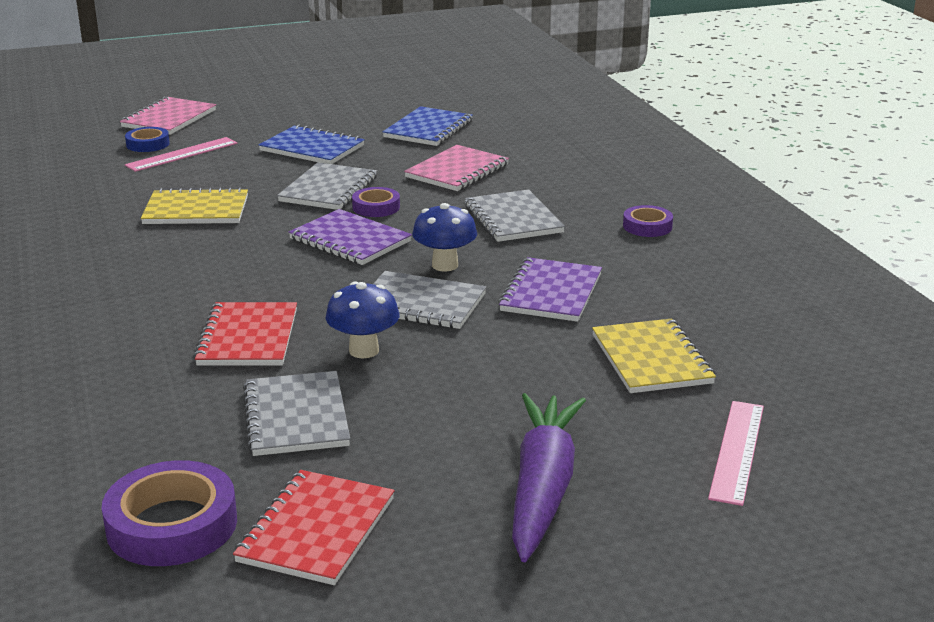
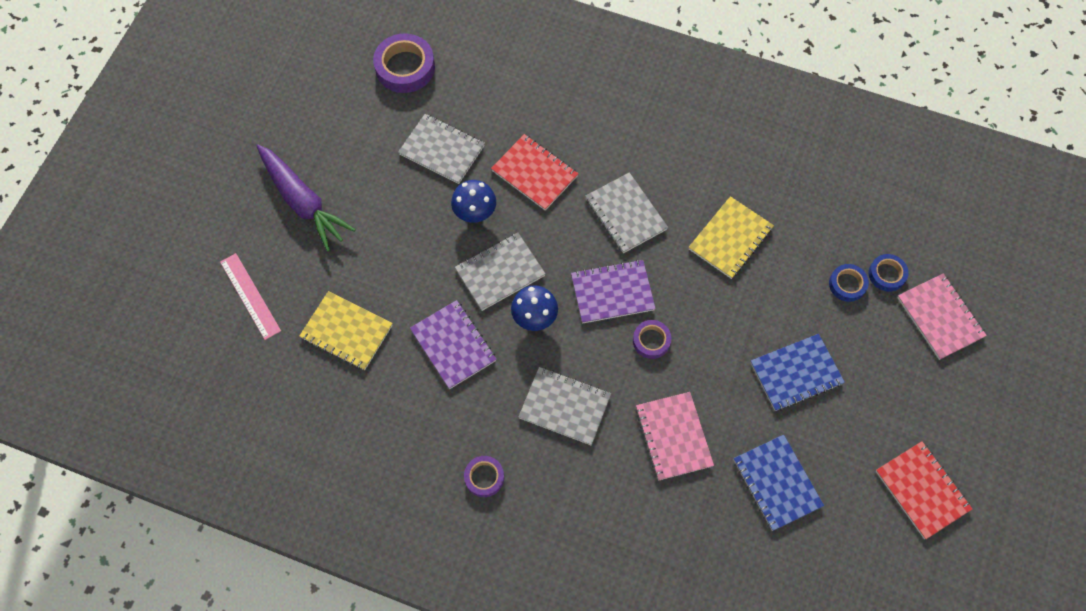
camera: 130 degrees right, 40 degrees up
(182, 154) = (847, 284): pink ruler -> blue tape
(317, 530) = (355, 109): red notebook -> red notebook (922, 490)
(328, 189) = (705, 333): grey notebook -> grey notebook (626, 214)

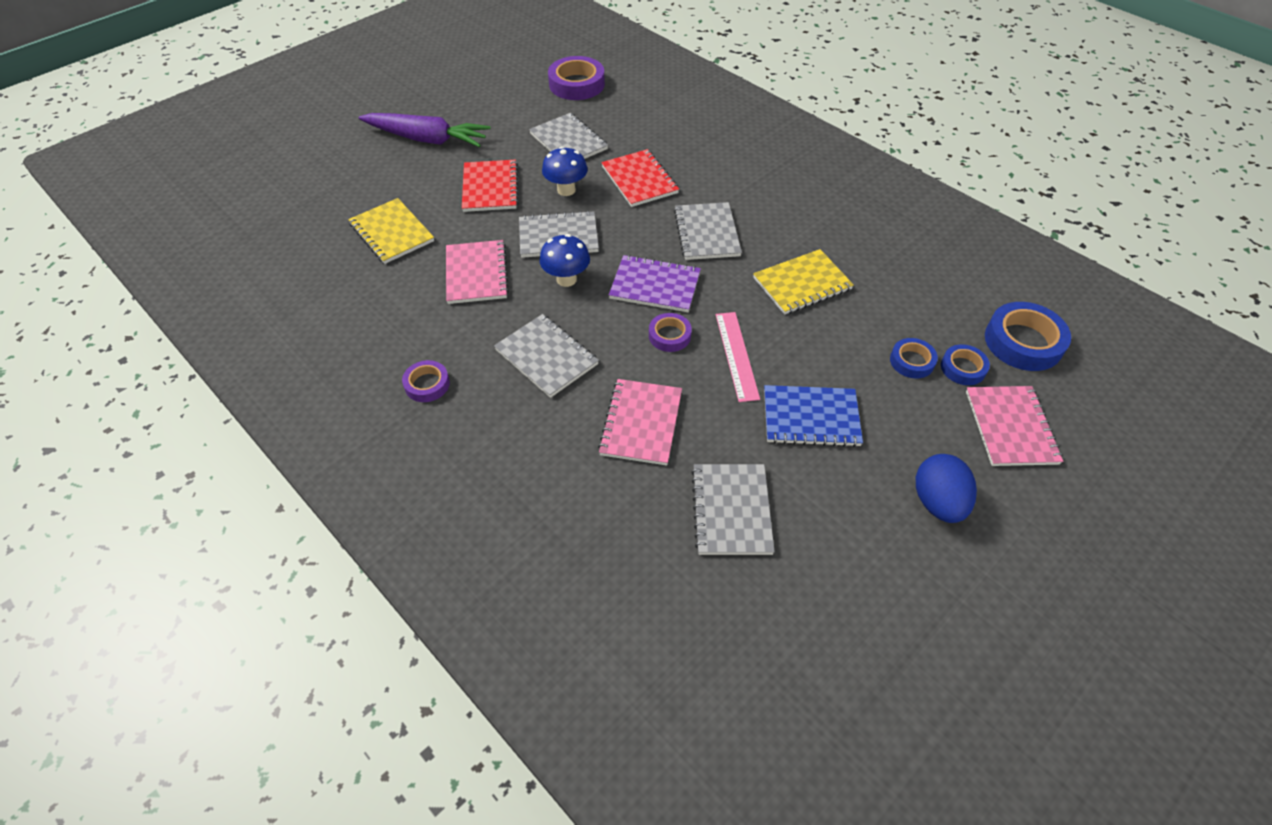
camera: 25 degrees right, 15 degrees down
(250, 296) = (334, 183): pink ruler -> pink ruler (737, 355)
(303, 202) = (427, 139): purple carrot -> purple carrot turned 60 degrees counterclockwise
(453, 345) = (476, 274): purple notebook -> pink notebook
(777, 483) = (731, 510): blue notebook -> grey notebook
(914, 409) = (937, 502): none -> blue egg
(921, 228) = (1023, 342): none -> blue tape
(922, 490) = (908, 589): red notebook -> red notebook (490, 188)

